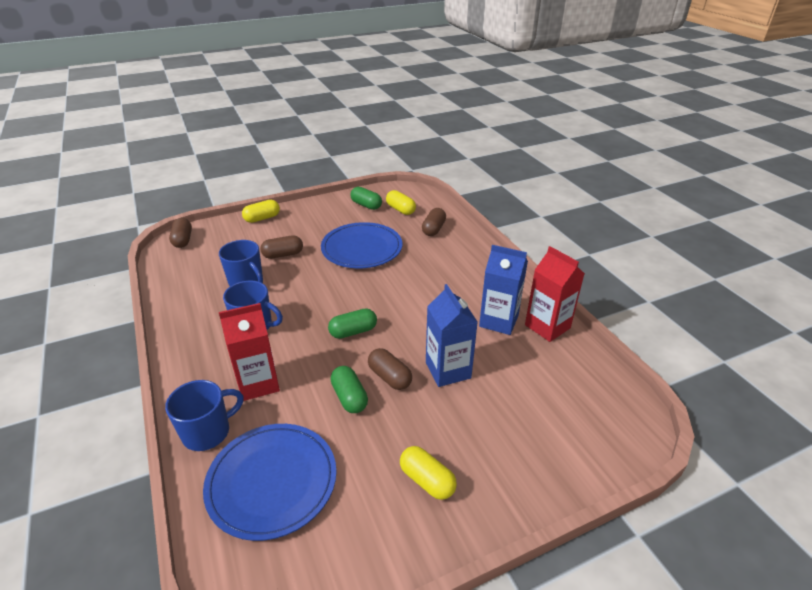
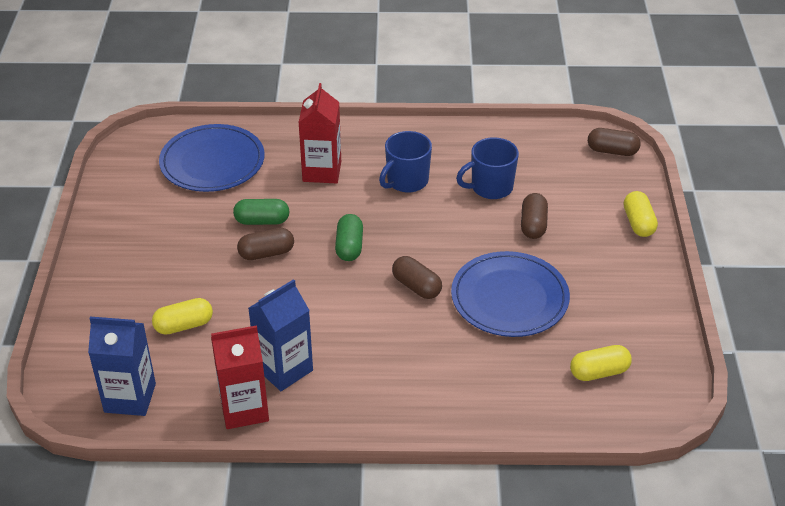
camera: 115 degrees right, 5 degrees up
(207, 432) = (287, 137): blue mug -> none
(366, 205) = (631, 337): green capsule -> none
(427, 480) = (143, 240): yellow capsule -> yellow capsule (184, 325)
(433, 229) = (521, 389): brown capsule -> brown capsule (416, 286)
(448, 370) = (244, 296): blue carton -> blue carton (130, 398)

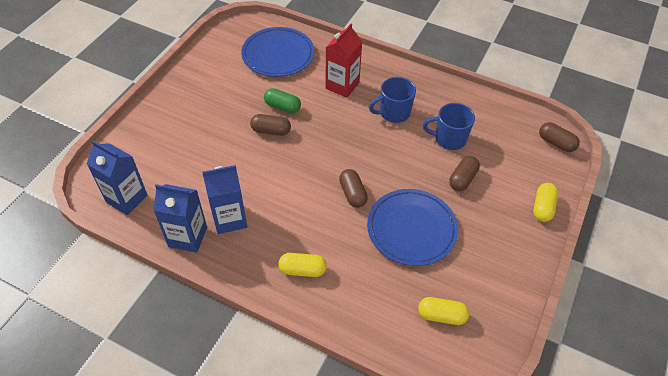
camera: 25 degrees right, 10 degrees up
(184, 325) = (189, 161): yellow capsule -> yellow capsule (302, 270)
(244, 409) = (187, 237): red carton -> blue carton
(349, 247) = (326, 146): green capsule -> none

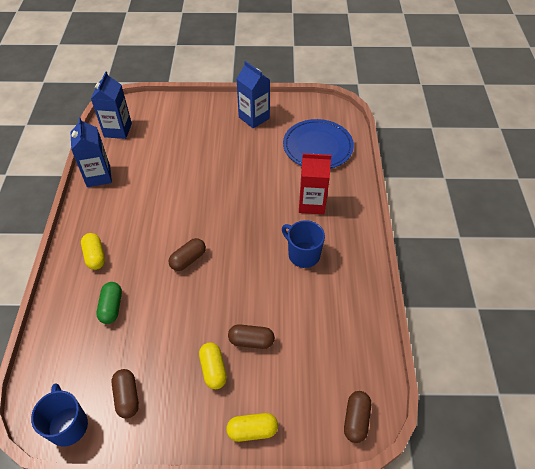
camera: 65 degrees right, 0 degrees up
(230, 219) = (125, 192): blue carton -> blue carton (254, 118)
(271, 131) = (227, 178): brown capsule -> brown capsule (127, 397)
(282, 107) = (258, 174): green capsule -> green capsule (111, 307)
(411, 229) = (170, 318): blue plate -> none
(441, 315) = (84, 374): yellow capsule -> yellow capsule (213, 369)
(449, 139) = (298, 312): blue mug -> blue mug (68, 425)

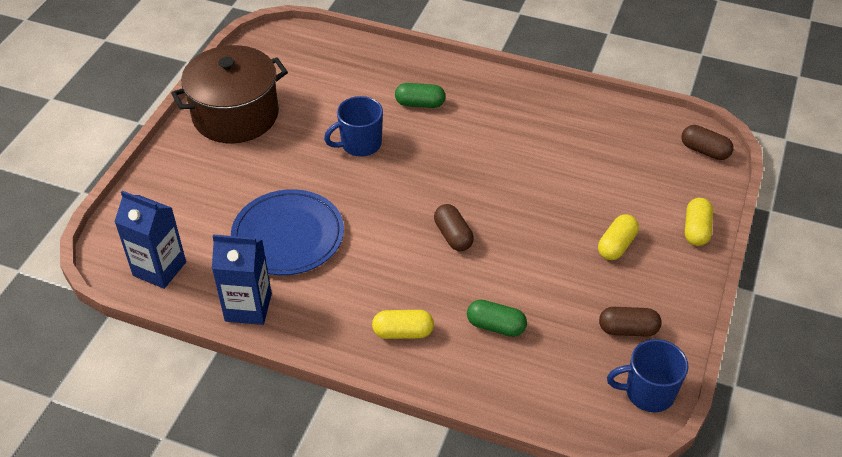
camera: 70 degrees left, 5 degrees down
(213, 369) = (616, 245): yellow capsule -> yellow capsule turned 60 degrees counterclockwise
(251, 341) = (591, 205): brown capsule -> none
(254, 118) = (235, 115): blue carton -> brown pot
(303, 254) = (492, 132): blue mug -> blue mug (360, 144)
(311, 204) = (420, 104): red carton -> green capsule
(317, 146) = (328, 72): blue plate -> blue plate (288, 235)

